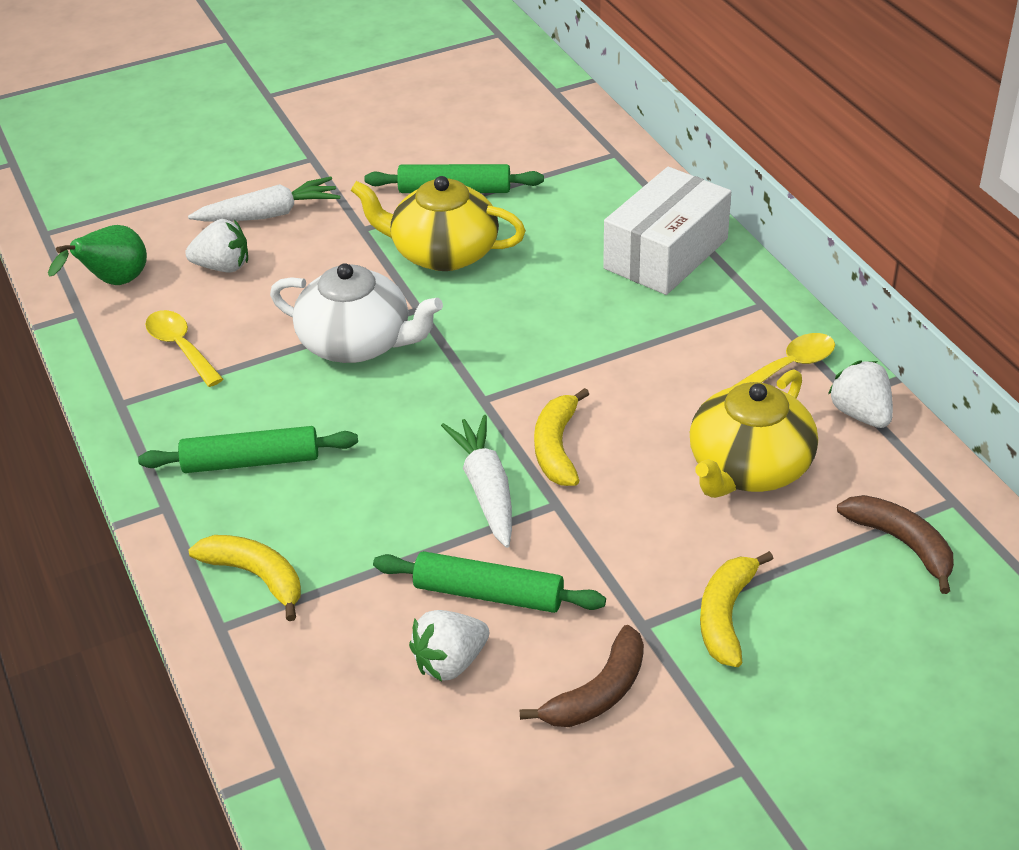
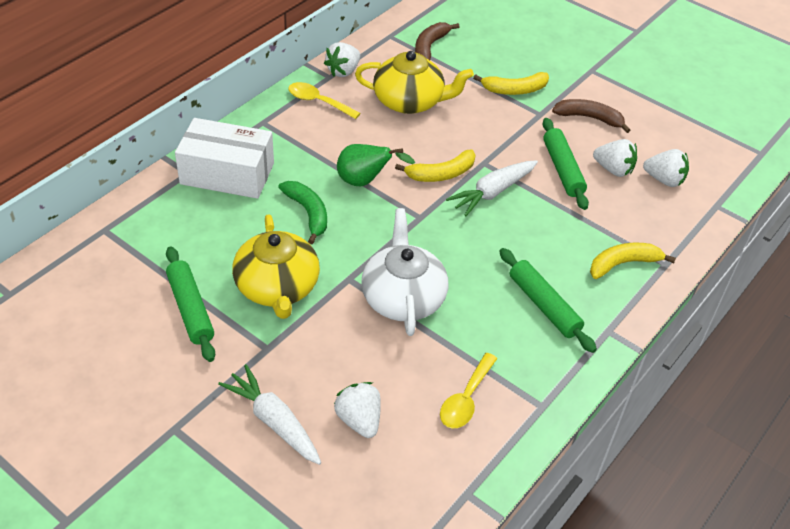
camera: 120 degrees left, 5 degrees up
(113, 283) = (418, 489): green pear -> green pear (365, 181)
(256, 576) = (623, 264): yellow banana -> yellow banana turned 60 degrees clockwise
(385, 723) = (664, 180): none -> white strawberry
(551, 303) = (308, 213): none -> green banana

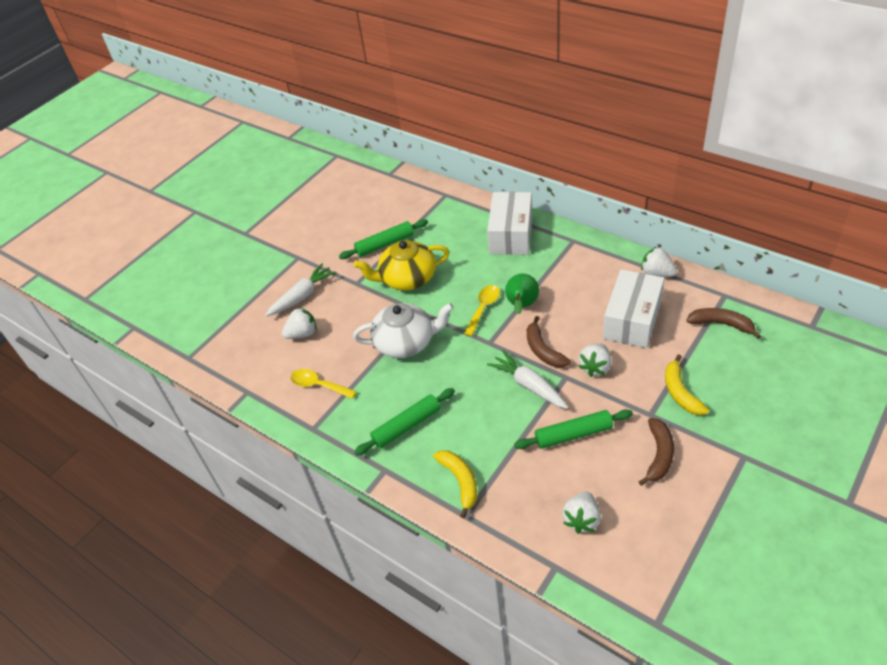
camera: 95 degrees right, 0 degrees up
(308, 213) = (480, 281): green banana -> none
(318, 102) = (609, 265): yellow spoon -> yellow spoon (483, 308)
(409, 101) = (632, 320): yellow teapot -> white box
(441, 174) = (543, 350): yellow banana -> brown banana
(613, 169) = (585, 475): white strawberry -> white strawberry (595, 367)

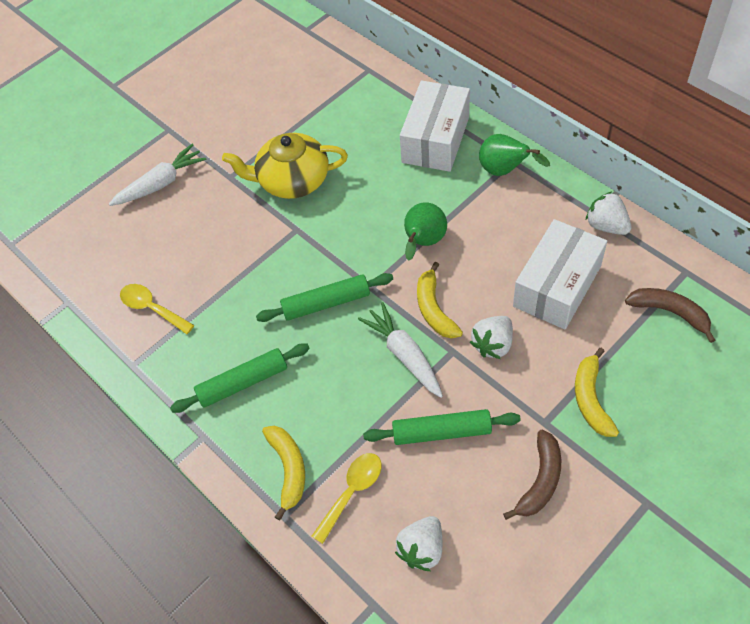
camera: 10 degrees right, 10 degrees up
(302, 333) = (149, 235): white strawberry -> none
(385, 244) = (277, 128): green rolling pin -> green rolling pin (326, 303)
(405, 342) = (269, 268): white teapot -> none
(483, 308) = (375, 238): yellow spoon -> yellow spoon (352, 492)
(543, 350) = (434, 309): brown banana -> yellow banana
(569, 248) = (504, 171): none -> green pear

